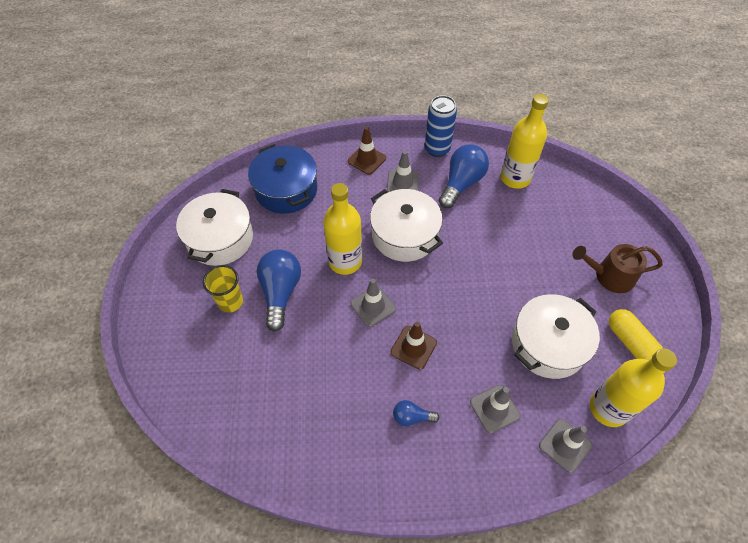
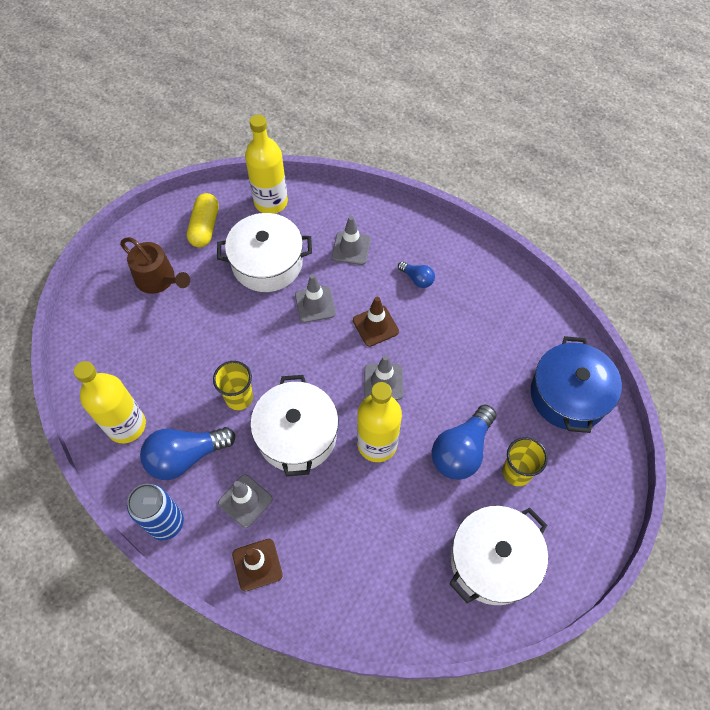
camera: 145 degrees left, 5 degrees up
(286, 190) = (381, 583): blue pot -> blue pot (568, 395)
(464, 234) = (239, 397): none -> yellow cup
(565, 445) = (324, 201): grey traffic cone -> grey traffic cone (315, 304)

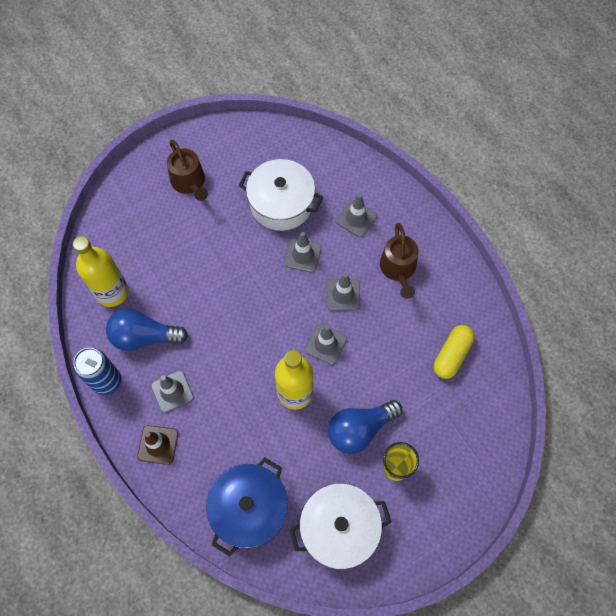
camera: 25 degrees right, 5 degrees up
(205, 227) = (246, 152): yellow capsule -> yellow capsule (451, 355)
(239, 397) = (206, 307): yellow cup -> none
(271, 202) = (310, 151): yellow bottle -> none
(297, 434) = (236, 357): white pot -> none
(375, 326) = (343, 294): brown traffic cone -> grey traffic cone
(417, 279) = (398, 269): blue light bulb -> brown watering can
(568, 395) = (474, 424): blue pot -> blue pot (249, 509)

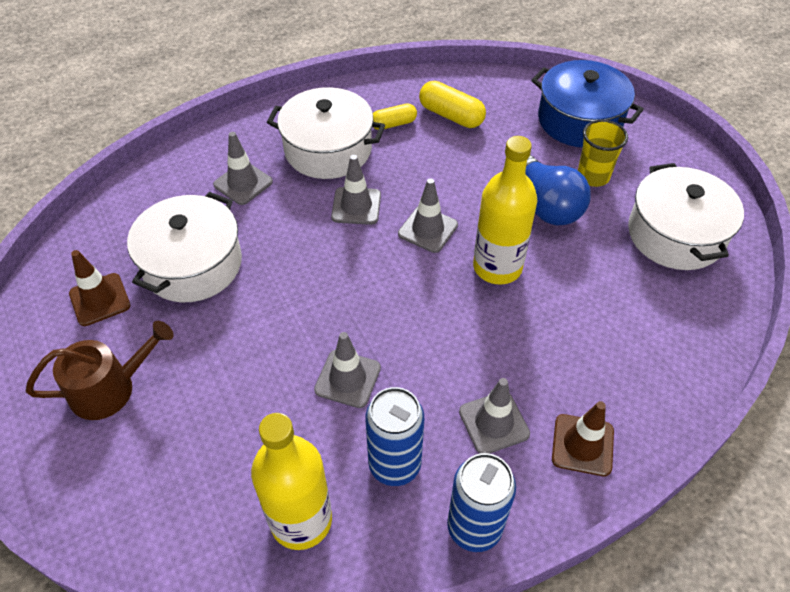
camera: 85 degrees left, 15 degrees down
(144, 337) = (394, 465): blue light bulb -> blue can
(249, 509) = (665, 327): blue pot -> blue pot (579, 120)
(250, 160) = (100, 299): none -> brown traffic cone
(303, 255) = (286, 245): grey traffic cone -> grey traffic cone (347, 379)
(398, 269) = (328, 149): brown watering can -> white pot
(434, 312) = (393, 124): none -> yellow capsule

